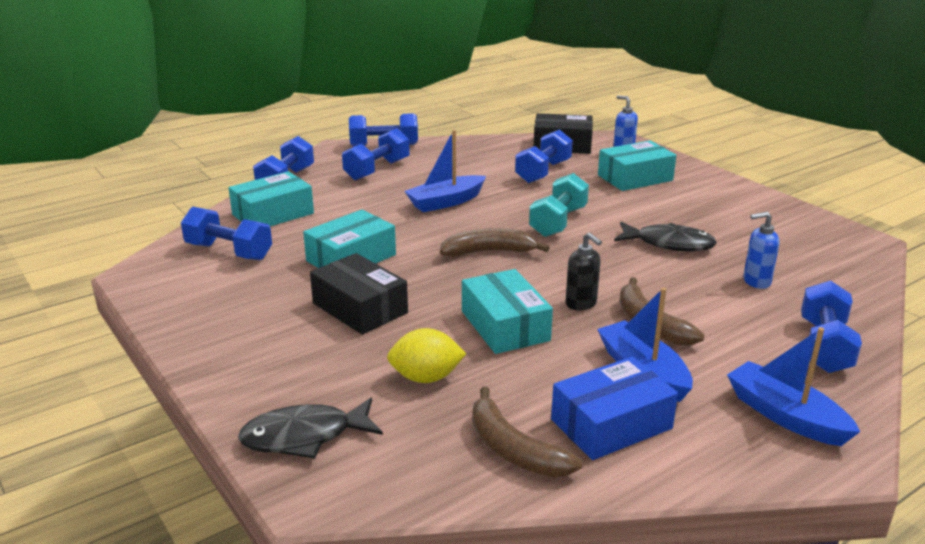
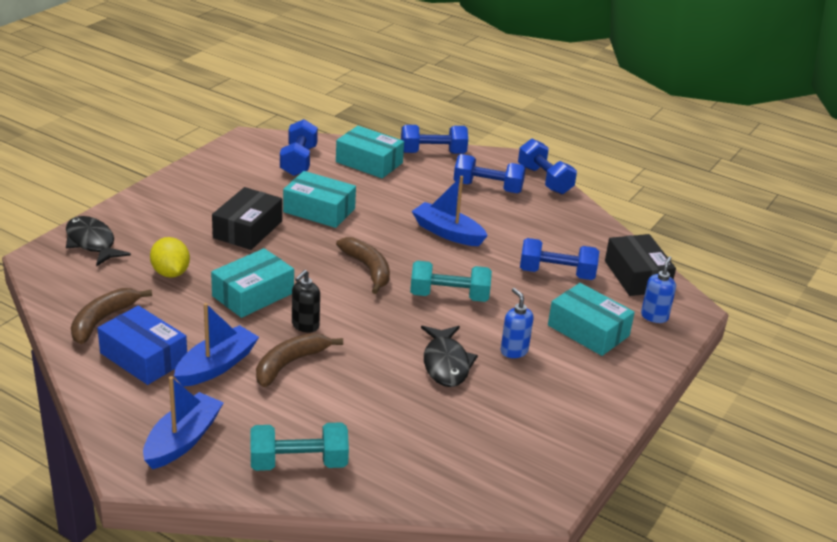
camera: 65 degrees right, 5 degrees up
(756, 281) = (399, 420): blue soap dispenser -> blue soap dispenser (514, 351)
(824, 346) = (298, 463): blue dumbbell -> turquoise dumbbell

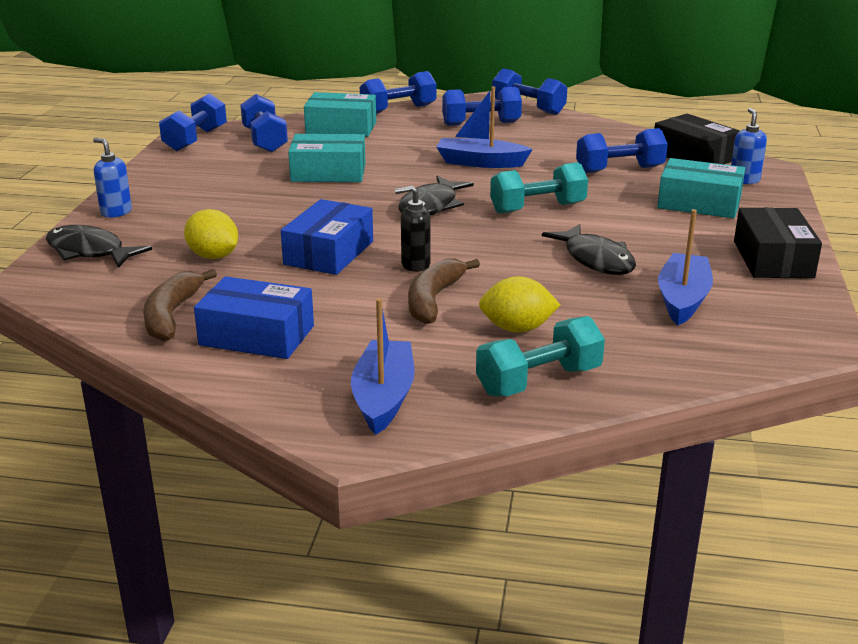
camera: 20 degrees left, 5 degrees down
(216, 366) = (352, 321): blue boat -> blue boat (682, 299)
(247, 146) = (195, 140): none -> blue dumbbell
(248, 229) = (266, 203): black box -> black box (773, 259)
(253, 294) = (329, 253): turquoise box -> blue box
(305, 326) = (415, 265): black soap dispenser -> black soap dispenser turned 75 degrees clockwise
(326, 411) = (517, 328): none -> yellow lemon
(368, 269) = (431, 206): brown banana -> black fish
(514, 351) = (649, 234): blue soap dispenser -> blue soap dispenser (116, 212)

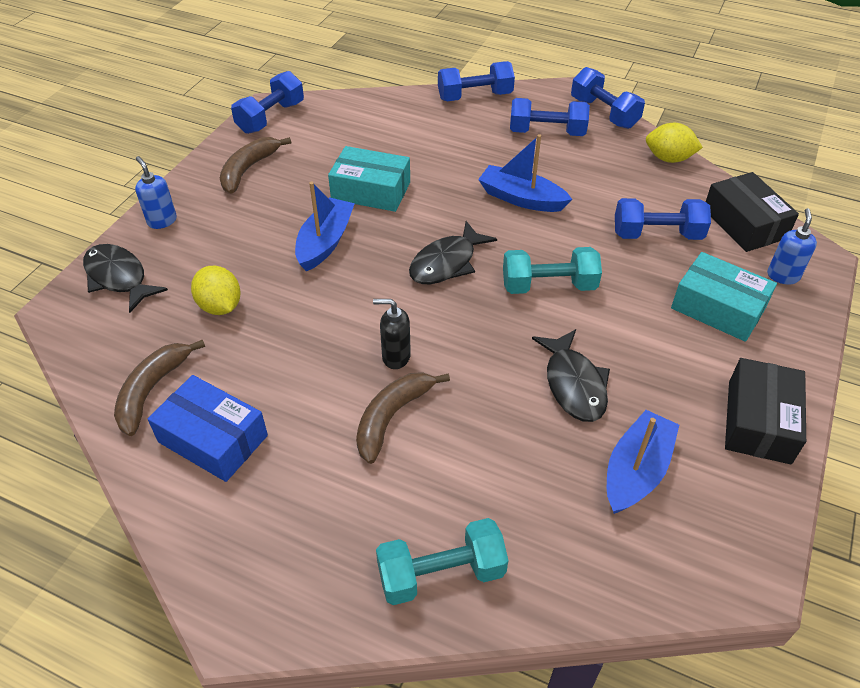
camera: 15 degrees right, 20 degrees up
(191, 172) = (248, 170): none -> brown banana
(265, 141) = (332, 129): blue dumbbell -> none
(329, 253) = (324, 321): blue box -> none
(341, 128) = (409, 119): turquoise box -> none
(383, 397) = (288, 563): blue boat -> blue boat (325, 242)
(517, 328) = (453, 482): yellow lemon -> yellow lemon (668, 158)

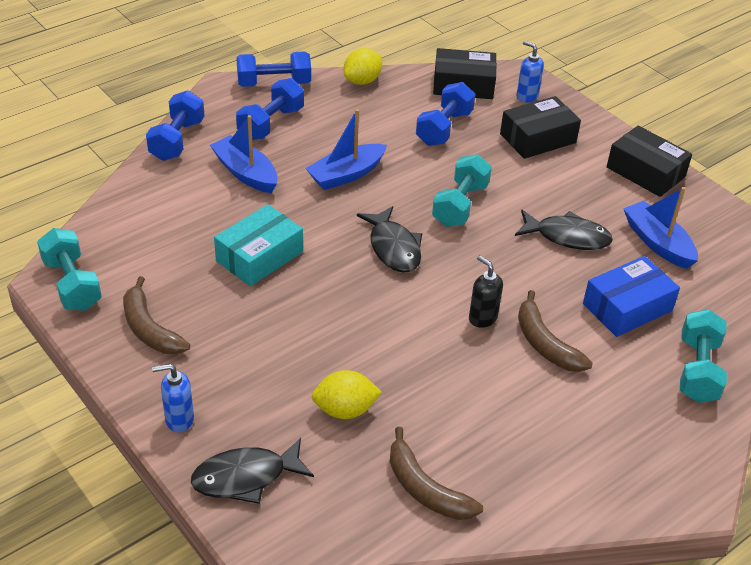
camera: 65 degrees left, 5 degrees down
(213, 438) = (507, 460): blue box -> blue box (627, 307)
(271, 117) = (72, 284): blue dumbbell -> turquoise dumbbell
(325, 242) = (309, 311): blue boat -> blue boat (245, 173)
(395, 357) = (482, 318): black soap dispenser -> black soap dispenser turned 105 degrees clockwise
(718, 308) = (537, 138): turquoise box -> black box

